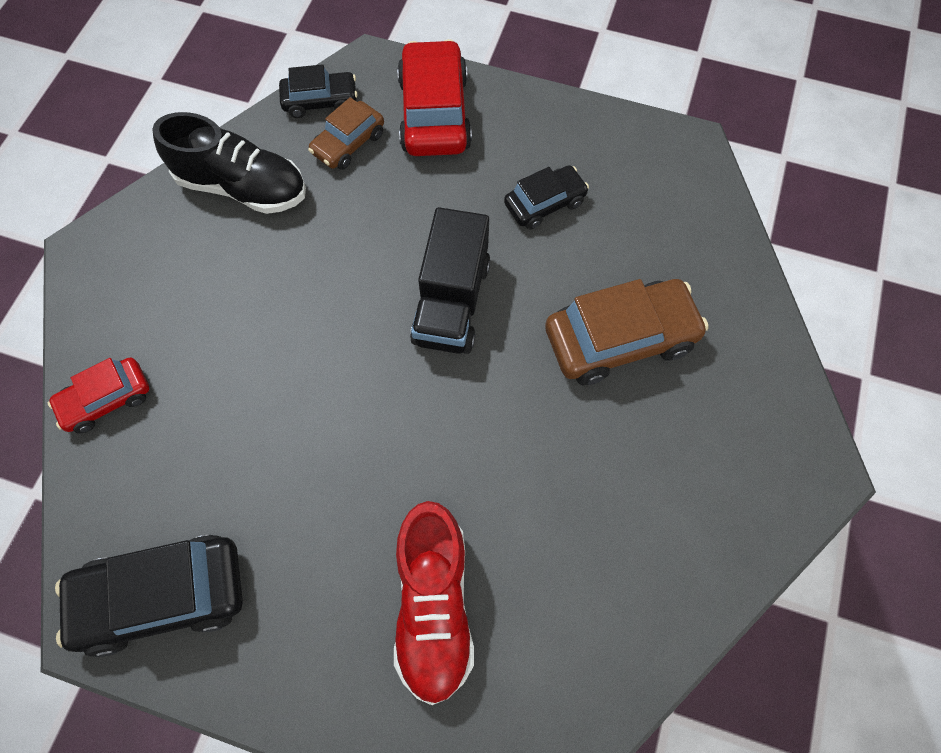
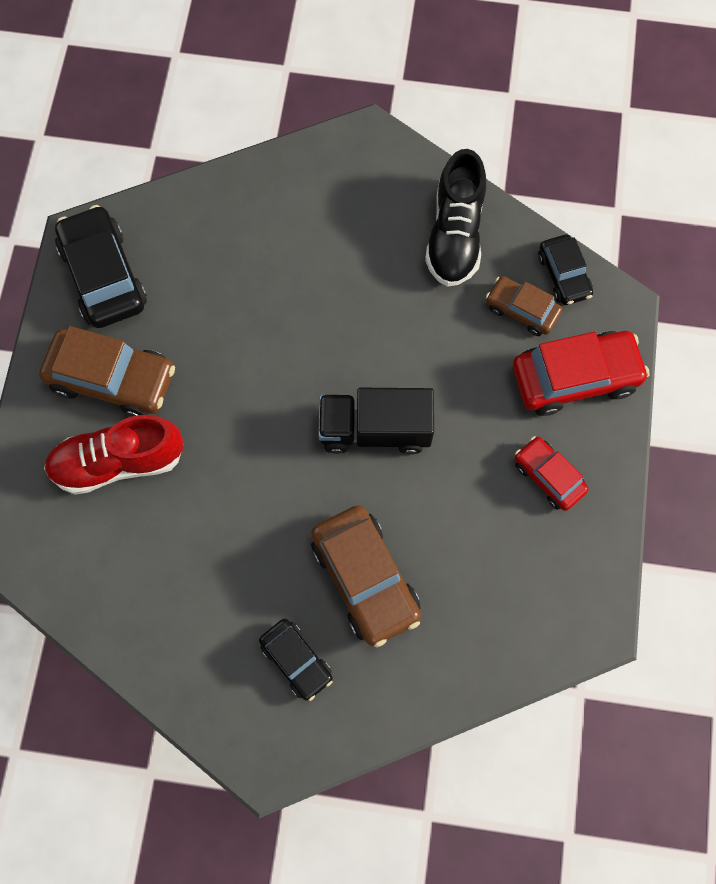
camera: 80 degrees right, 5 degrees up
(107, 400) = (243, 193): red car -> red car (548, 476)
(316, 601) = (112, 379): none -> brown car
(544, 203) = (494, 494): black car -> black car (296, 660)

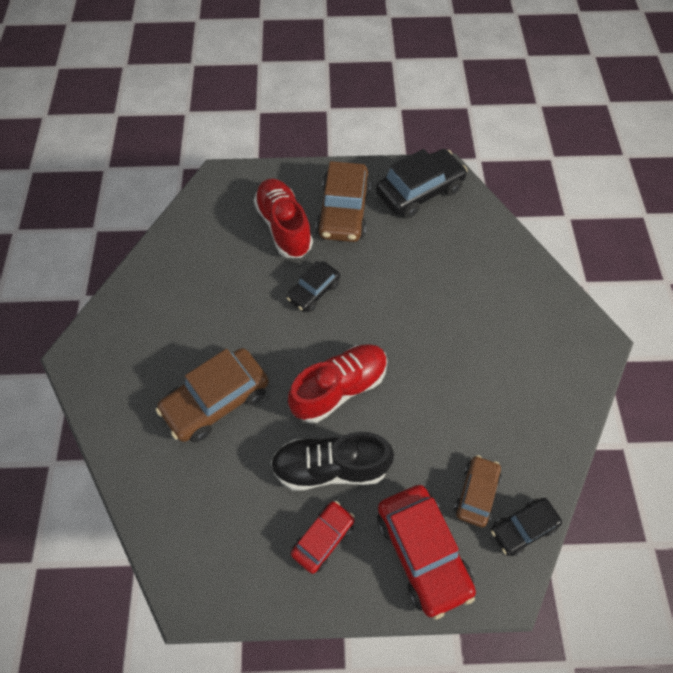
camera: 80 degrees right, 10 degrees down
(296, 660) = (150, 363): black car -> black car (313, 291)
(375, 429) = (339, 388): black truck -> red shoe
(455, 235) = (531, 425): black shoe -> black shoe (330, 467)

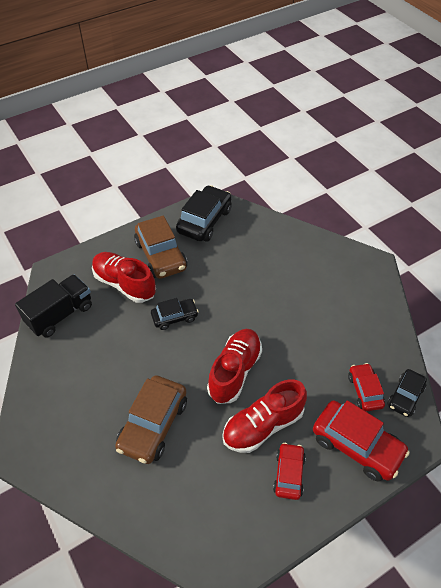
camera: 30 degrees left, 10 degrees down
(198, 230) = (60, 314): none -> black truck
(313, 291) = (174, 317): black car -> black car turned 120 degrees counterclockwise
(330, 467) = (263, 425): black shoe -> red shoe
(476, 493) = (364, 391): brown car -> red car

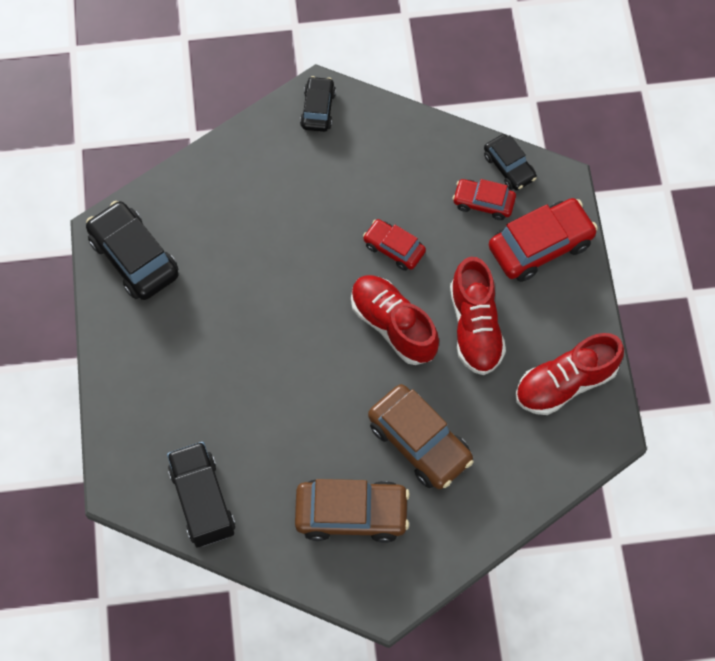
camera: 65 degrees left, 15 degrees up
(124, 284) = (193, 402): red shoe -> red shoe (565, 383)
(161, 255) = (167, 338): brown car -> brown car (351, 513)
(174, 317) = (280, 361): black car -> black car (318, 109)
(288, 474) = (541, 327): red car -> red car (394, 248)

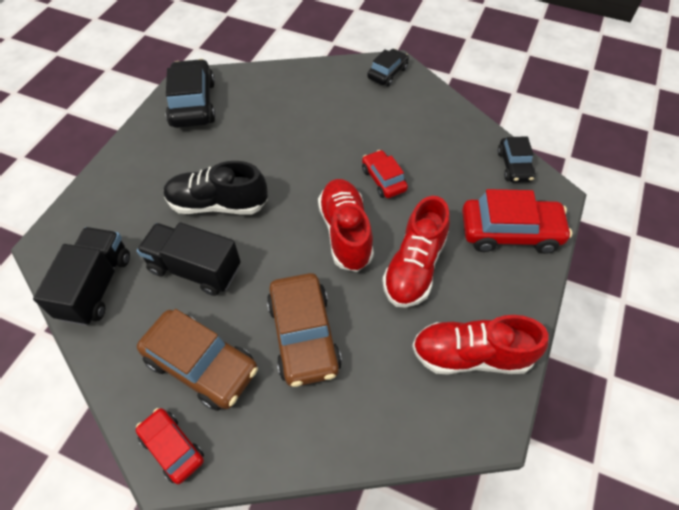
camera: 30 degrees right, 10 degrees down
(252, 360) = (218, 204): none -> black shoe
(280, 436) = (195, 269): none -> black truck
(483, 203) = (477, 180): red car -> red car (172, 448)

